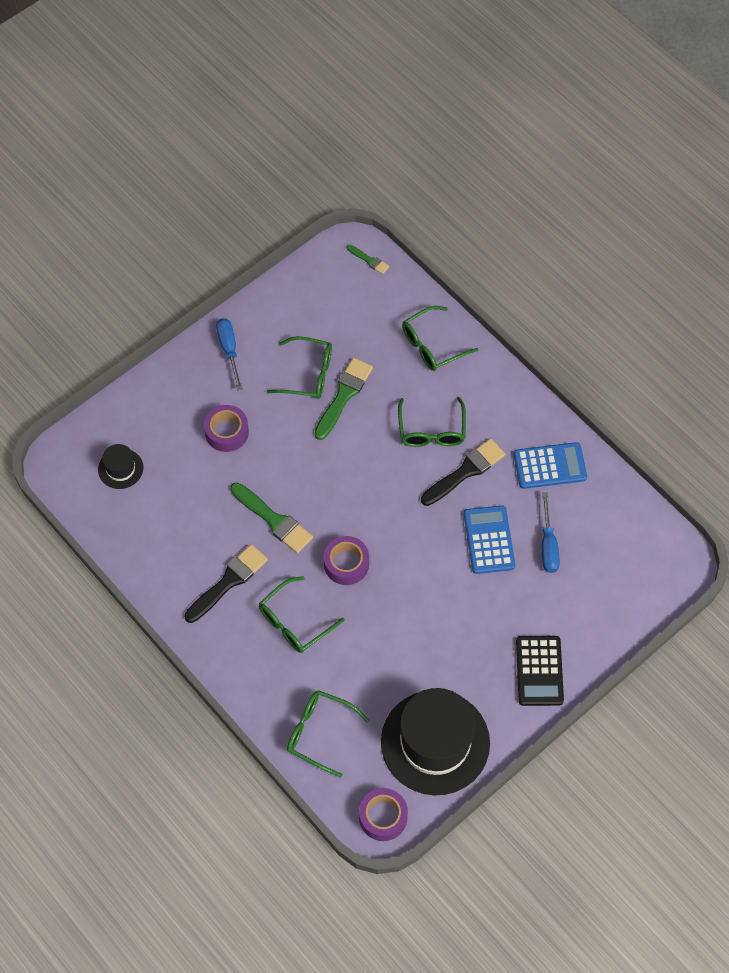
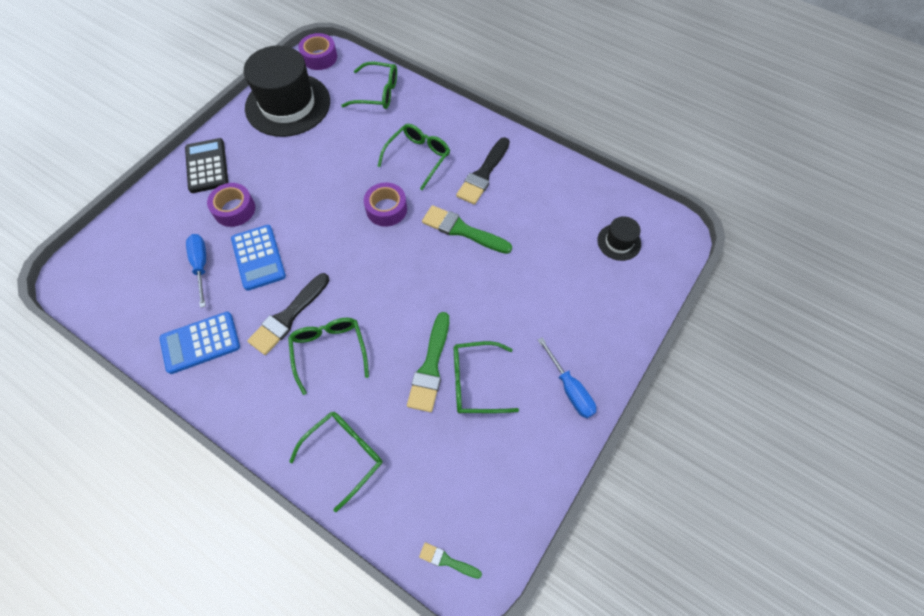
camera: 165 degrees right, 0 degrees up
(227, 432) = (536, 299): purple tape -> purple tape (234, 209)

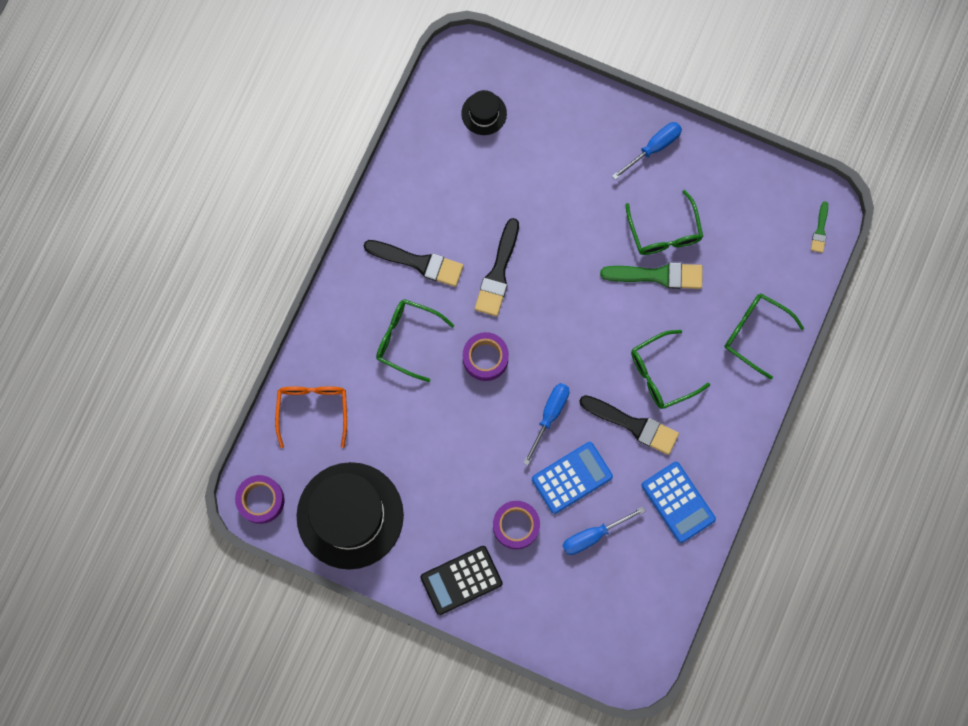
camera: 100 degrees left, 15 degrees up
(320, 249) = (549, 415): none -> blue screwdriver
(377, 93) = (313, 410): green glasses -> orange glasses
(462, 230) = (498, 273): green brush -> black brush

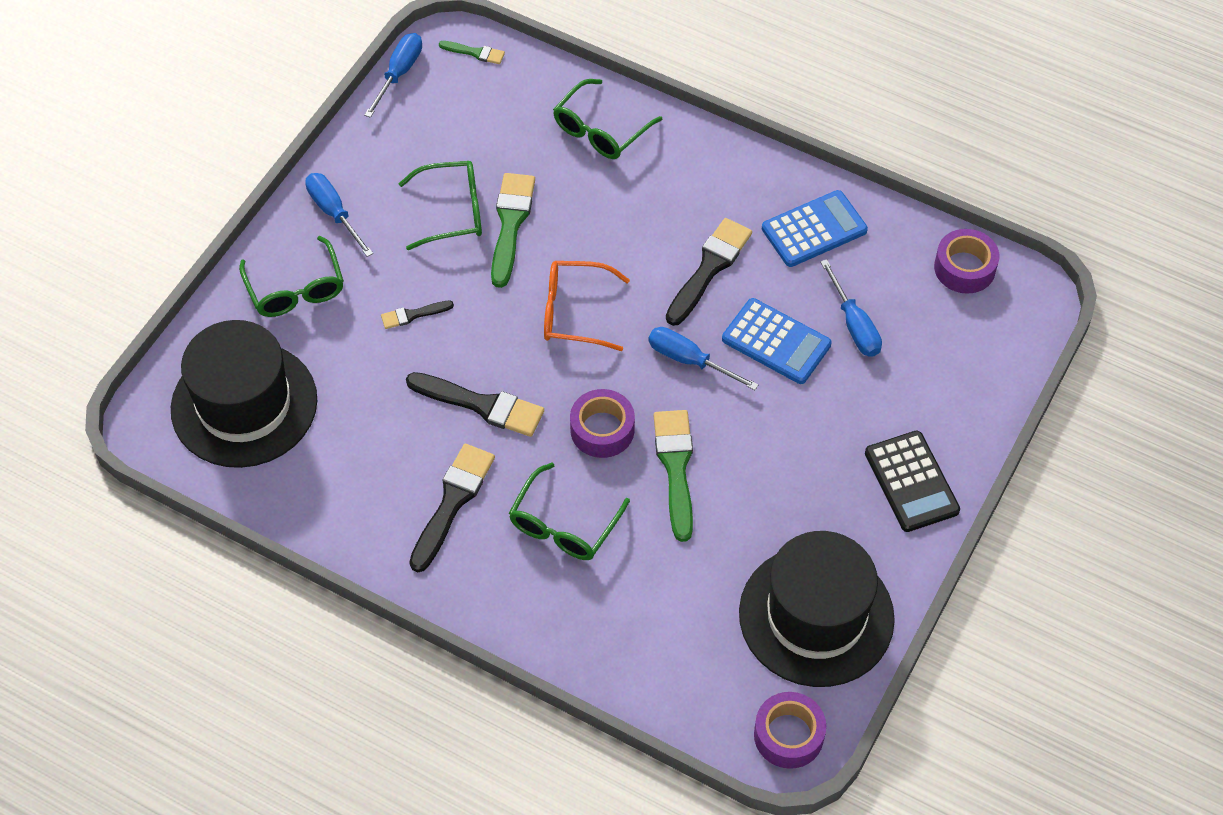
camera: 85 degrees left, 20 degrees down
(313, 410) = (657, 655): orange glasses -> orange glasses (574, 312)
(458, 412) = (675, 468): none -> green brush
(484, 113) = (244, 404): black hat -> black hat, size x2.23
(516, 525) = (838, 411): purple tape -> purple tape (964, 268)
(569, 216) = (413, 315): none -> black brush
(572, 478) = (776, 342): blue calculator -> blue calculator turned 150 degrees clockwise
(661, 374) = (644, 232): green glasses -> green glasses (295, 289)
(791, 176) = (399, 73): none -> blue screwdriver

